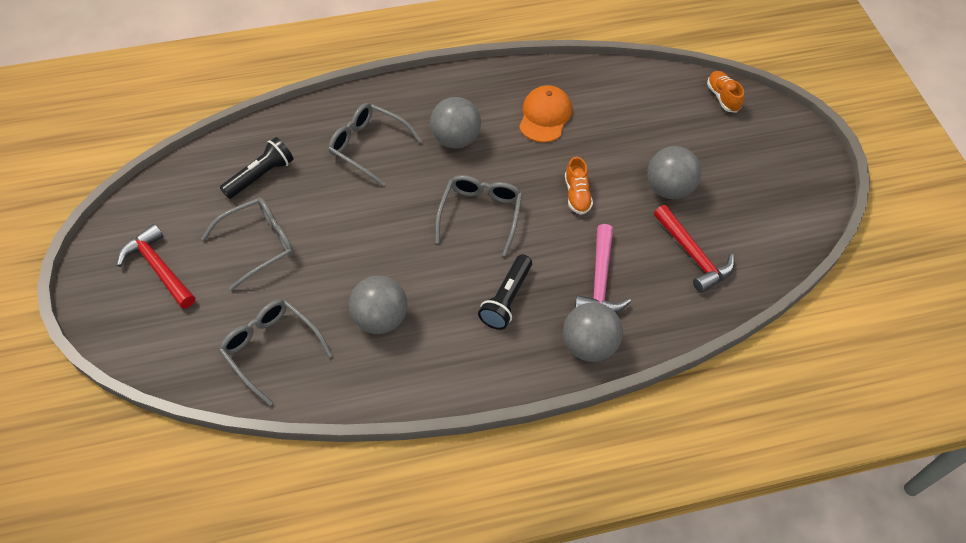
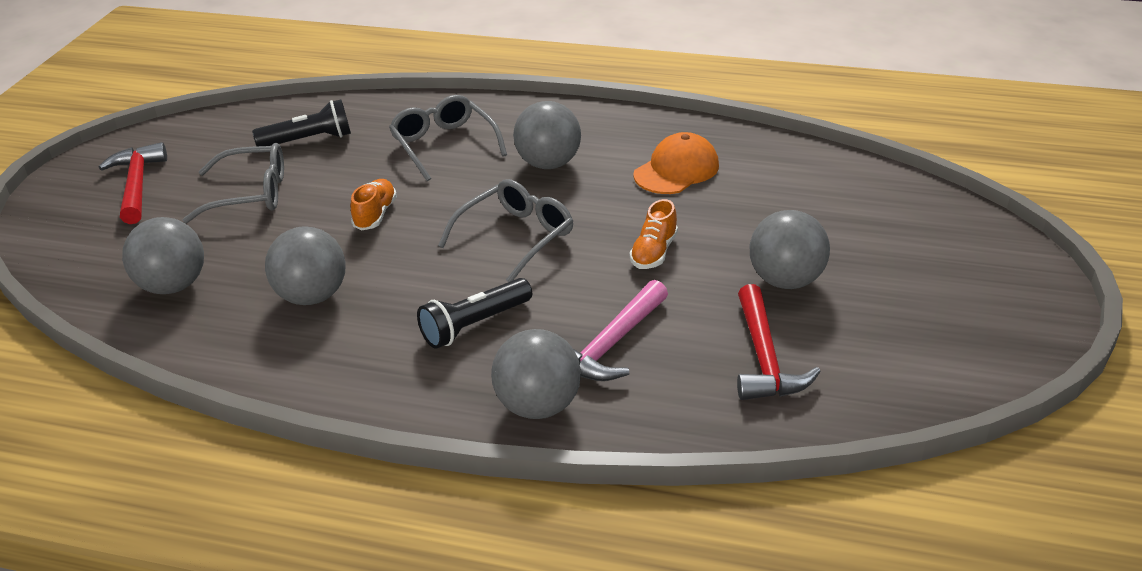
camera: 30 degrees right, 20 degrees down
(272, 349) = (173, 286): grey glasses -> grey ball
(722, 97) = (939, 210): orange shoe -> orange shoe (375, 215)

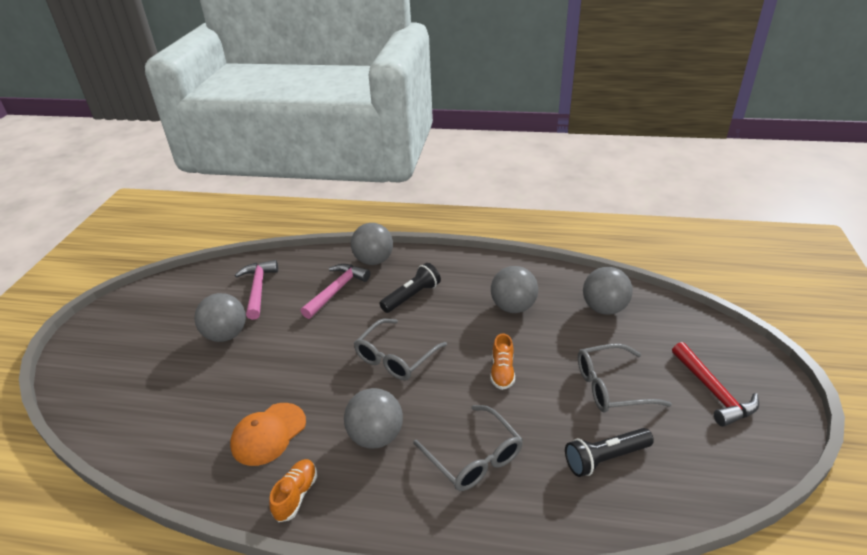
camera: 175 degrees right, 0 degrees up
(654, 252) = (303, 351): orange shoe -> orange shoe (296, 495)
(764, 358) = (258, 289): red hammer -> pink hammer

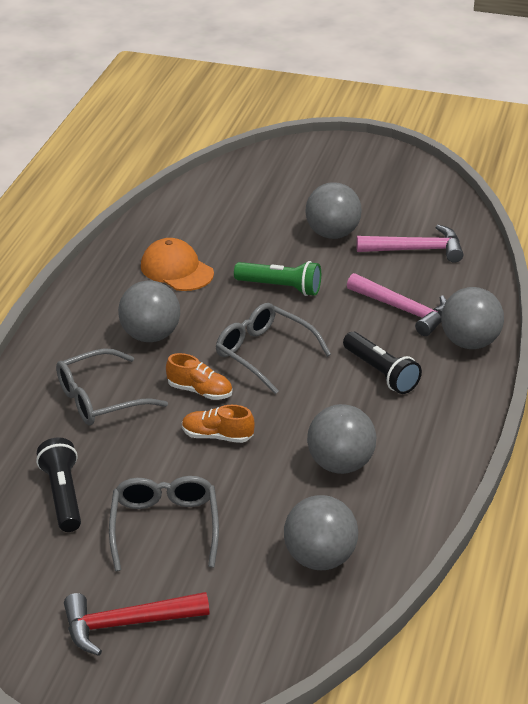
camera: 95 degrees right, 0 degrees up
(296, 495) = (98, 288): orange shoe -> orange shoe (200, 391)
(303, 358) = (281, 287): none -> green flashlight

